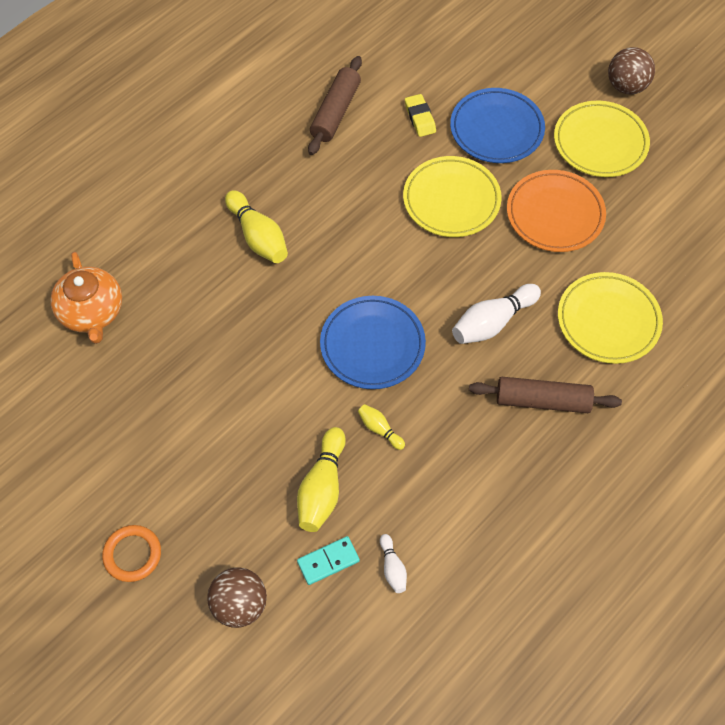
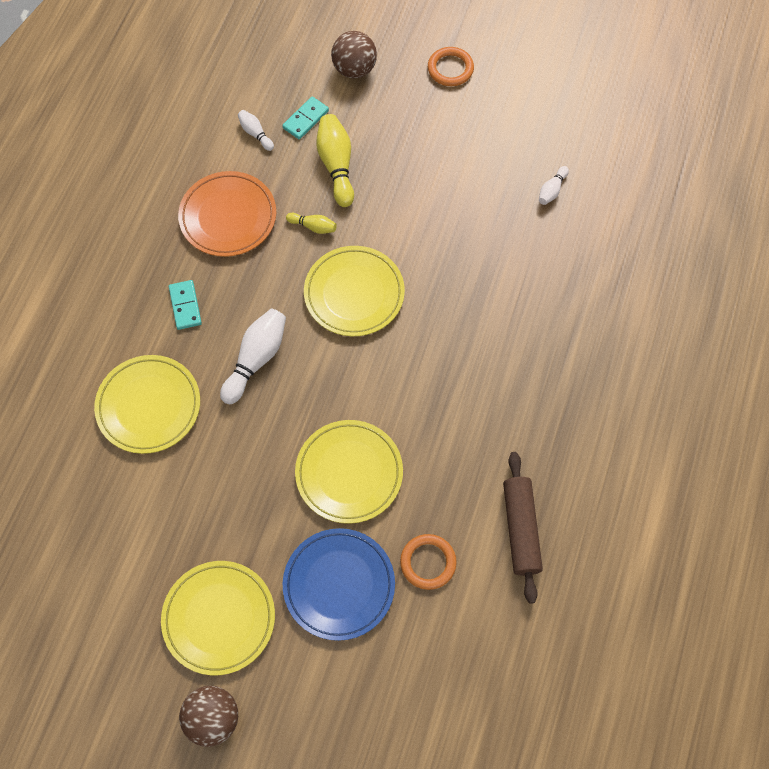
camera: 155 degrees right, 5 degrees up
(92, 312) = (610, 222): orange teapot -> none
(122, 366) = (552, 190): none -> white bowling pin
(258, 236) = (513, 352): yellow bowling pin -> none
(372, 345) = (354, 293): blue plate -> yellow plate
(420, 118) = (428, 562): yellow eraser -> orange ring
(542, 400) = (185, 306): brown rolling pin -> turquoise domino
(555, 214) = (238, 502): orange plate -> orange plate (228, 217)

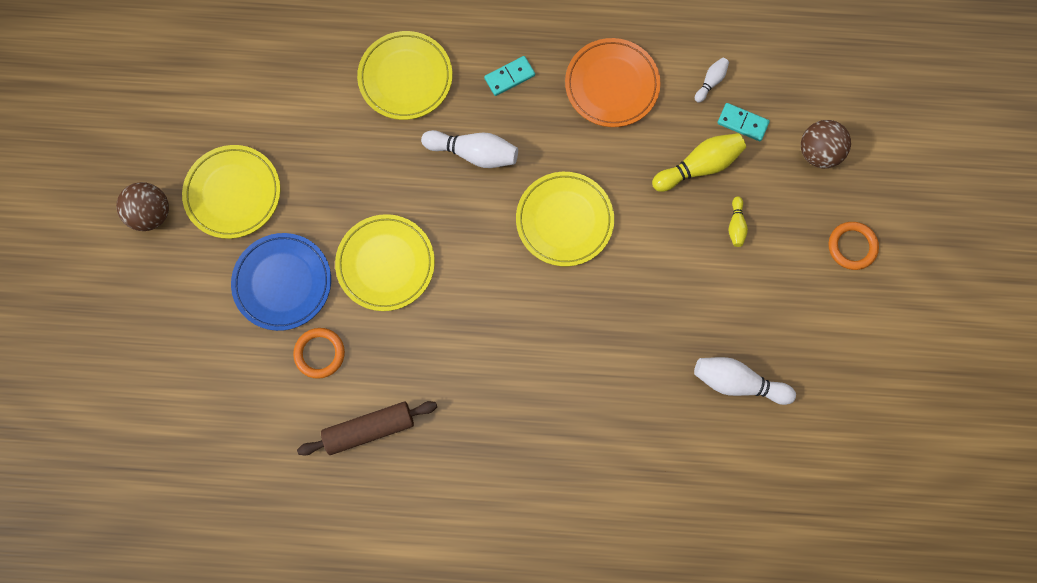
camera: 75 degrees right, 10 degrees up
(313, 227) = (624, 164): yellow bowling pin -> yellow bowling pin (736, 225)
(552, 190) = (737, 382): white bowling pin -> white bowling pin, size x1.89

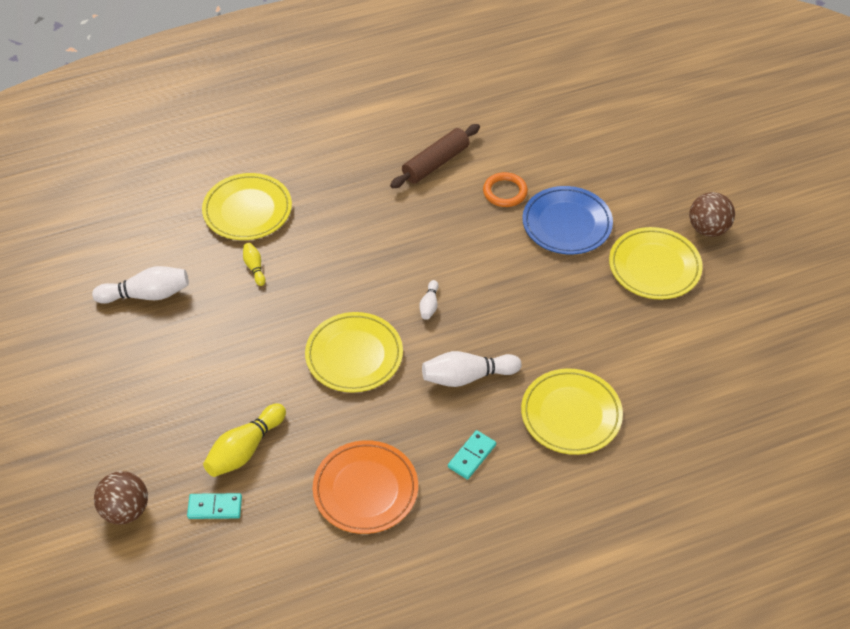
camera: 155 degrees right, 25 degrees down
(386, 264) = (492, 266): yellow plate -> yellow plate (247, 210)
(710, 82) = (263, 535): white bowling pin -> white bowling pin (429, 305)
(736, 225) = (189, 412): yellow bowling pin -> yellow bowling pin (254, 267)
(852, 246) = (68, 437): orange ring -> none

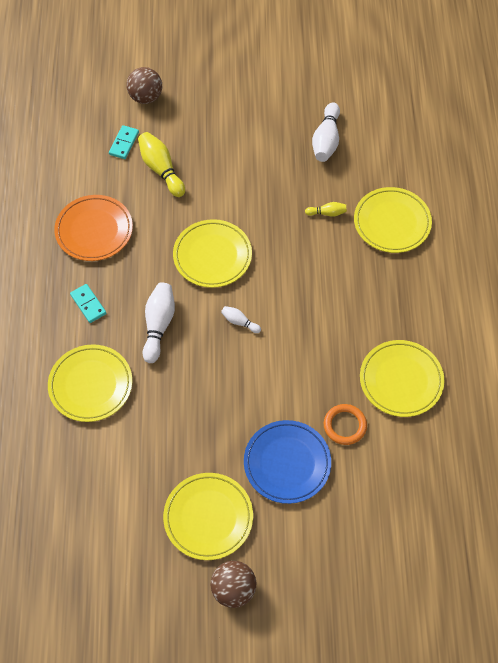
camera: 110 degrees right, 10 degrees up
(436, 163) = (401, 380): brown rolling pin -> yellow plate

